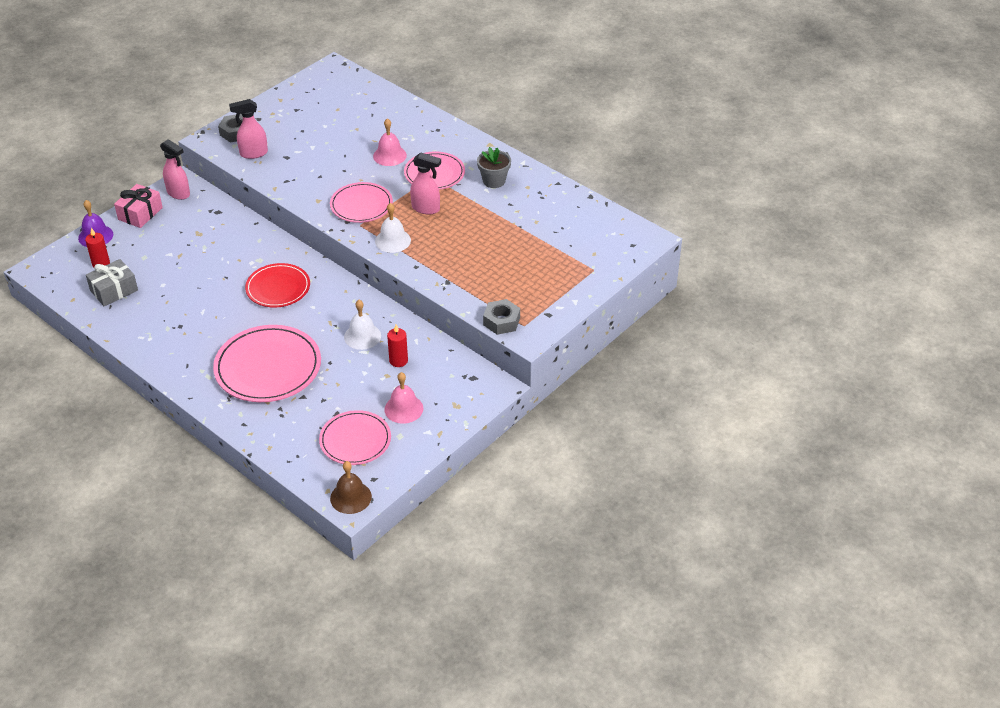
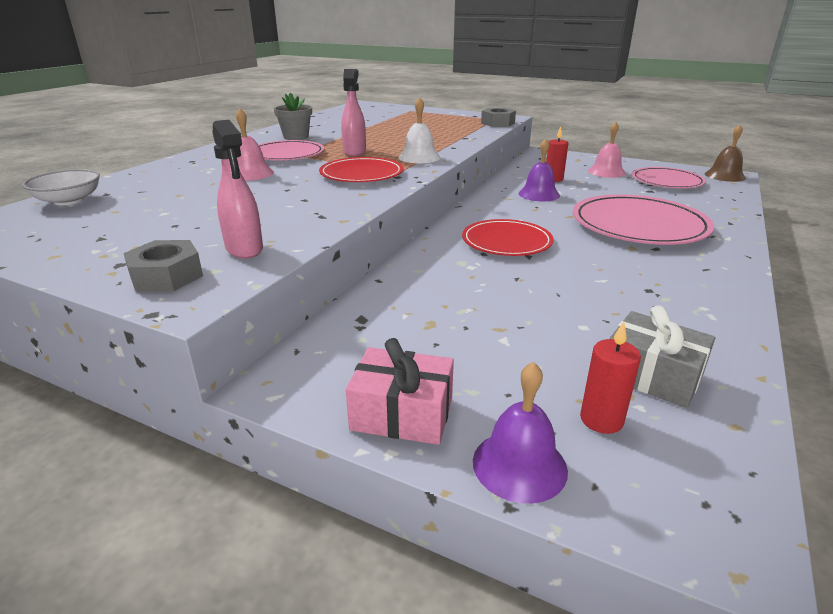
camera: 105 degrees left, 15 degrees down
(179, 193) = (314, 377): pink spray bottle -> none
(361, 205) = (361, 174): pink plate -> red plate
(362, 336) = (539, 194): white bell -> purple bell
(366, 91) = (69, 200): none -> white bowl

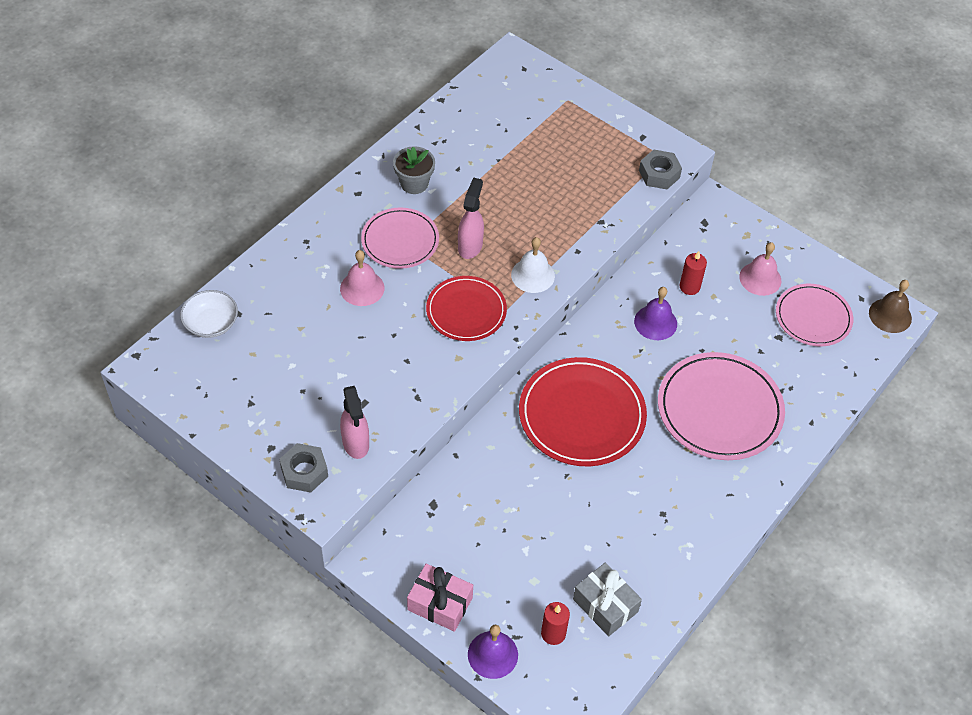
camera: 10 degrees right, 25 degrees up
(506, 241) = (582, 415): red plate -> red plate, size x1.56

